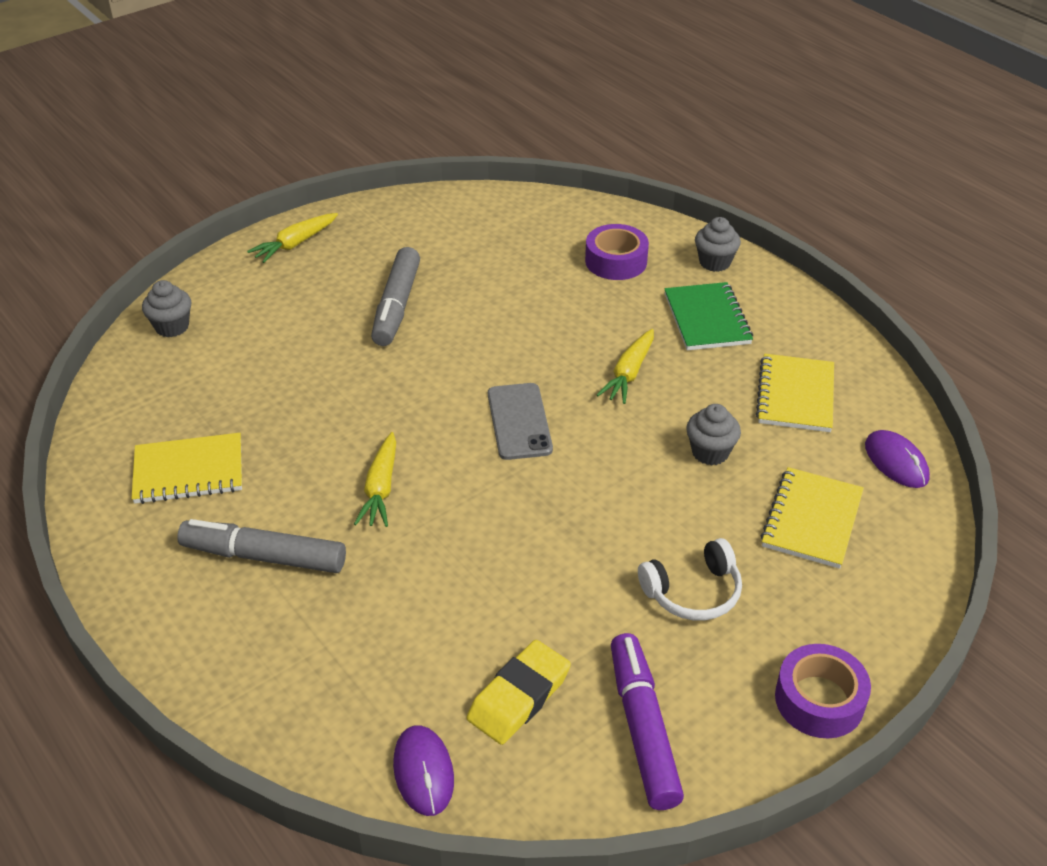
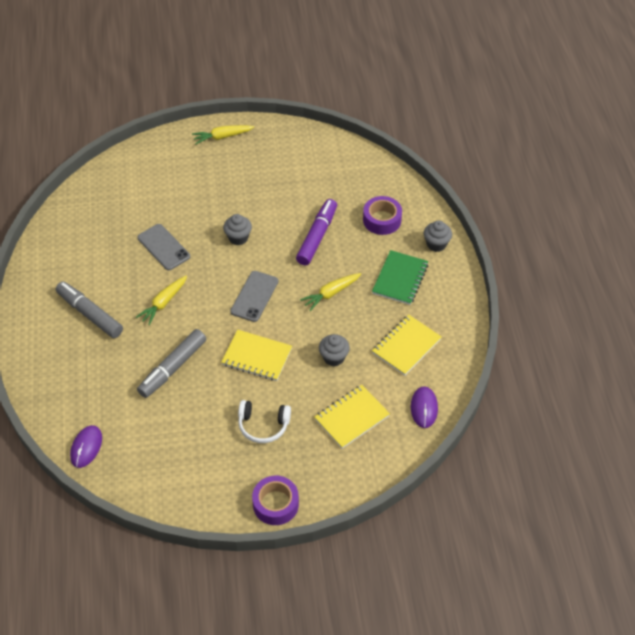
camera: 30 degrees right, 10 degrees up
(172, 327) = (129, 165): grey cupcake -> grey cupcake (238, 238)
(189, 471) = (86, 254): yellow notebook -> yellow notebook (257, 357)
(317, 413) = (163, 247): none -> grey phone
(396, 306) = (245, 199): grey marker -> grey marker (172, 368)
(519, 697) = (148, 435): yellow eraser -> none
(643, 728) = (189, 476): purple marker -> purple marker (317, 236)

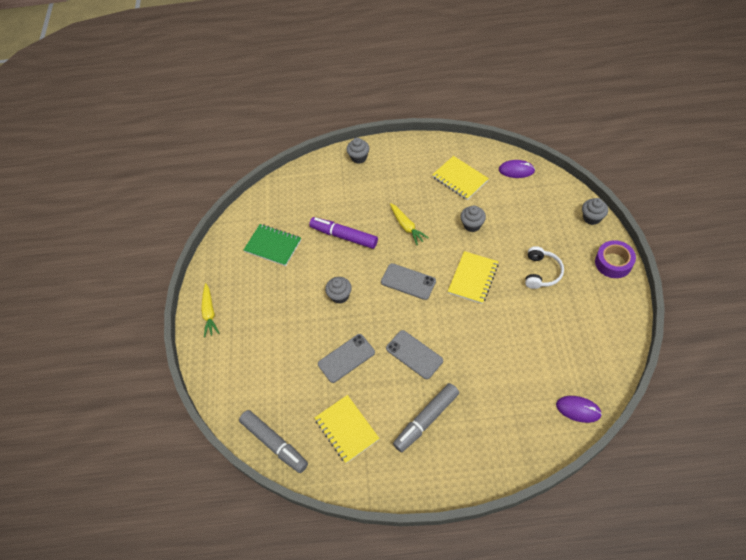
camera: 80 degrees left, 5 degrees up
(163, 303) = (414, 354): yellow carrot -> grey phone
(172, 368) = (487, 343): grey marker -> grey marker (274, 443)
(346, 487) = (591, 218): none -> grey cupcake
(351, 418) = (529, 214): yellow notebook -> yellow notebook (346, 429)
(382, 220) = (330, 191): purple tape -> none
(400, 279) = (393, 181): green notebook -> green notebook (273, 246)

